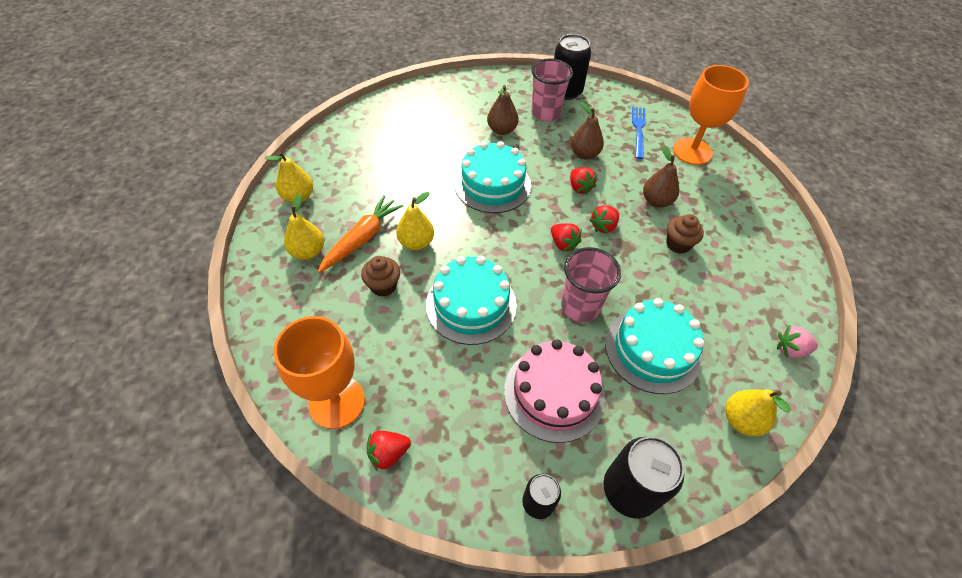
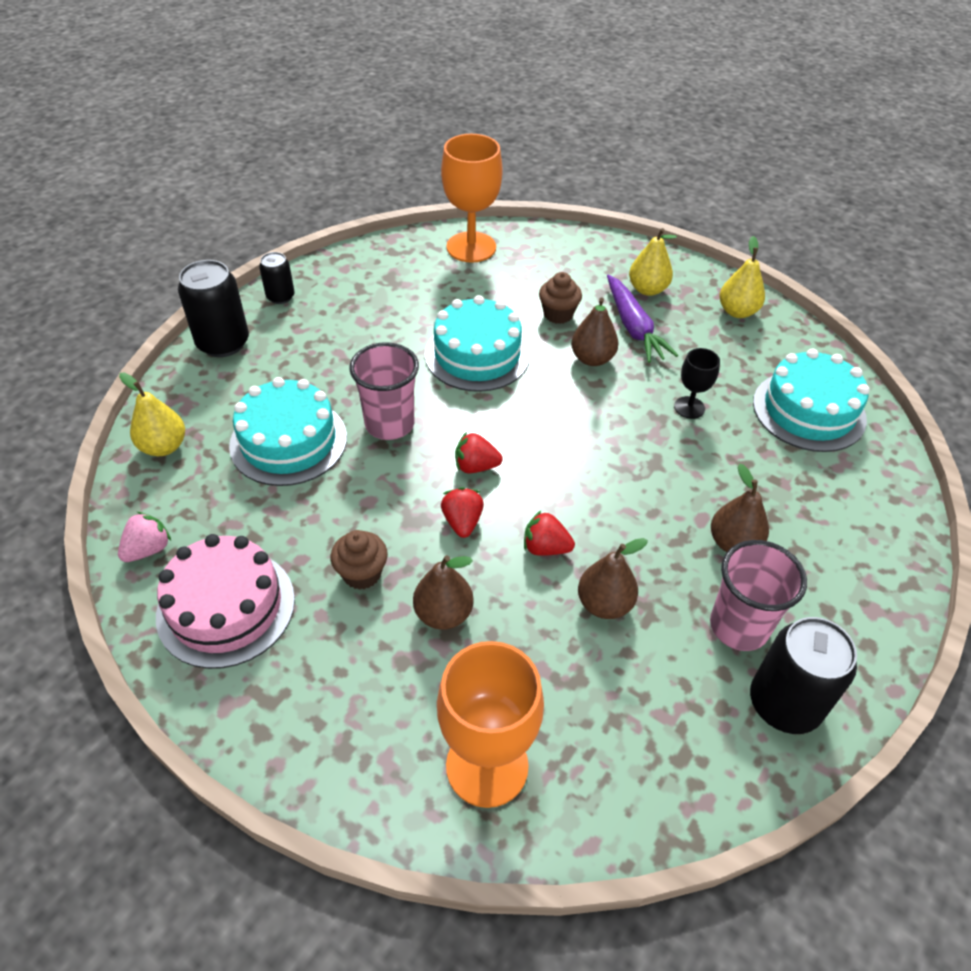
camera: 130 degrees right, 5 degrees down
(362, 239) = (633, 327): orange carrot -> purple carrot
(388, 453) = (402, 252): red strawberry -> none
(416, 243) = (592, 359): yellow pear -> brown pear
(419, 181) = (689, 407): none -> black goblet
(492, 184) = (627, 466): turquoise cake -> turquoise cake (809, 411)
(554, 393) = (337, 352): pink cake -> pink cake (226, 607)
(638, 130) = (600, 730): blue fork -> none

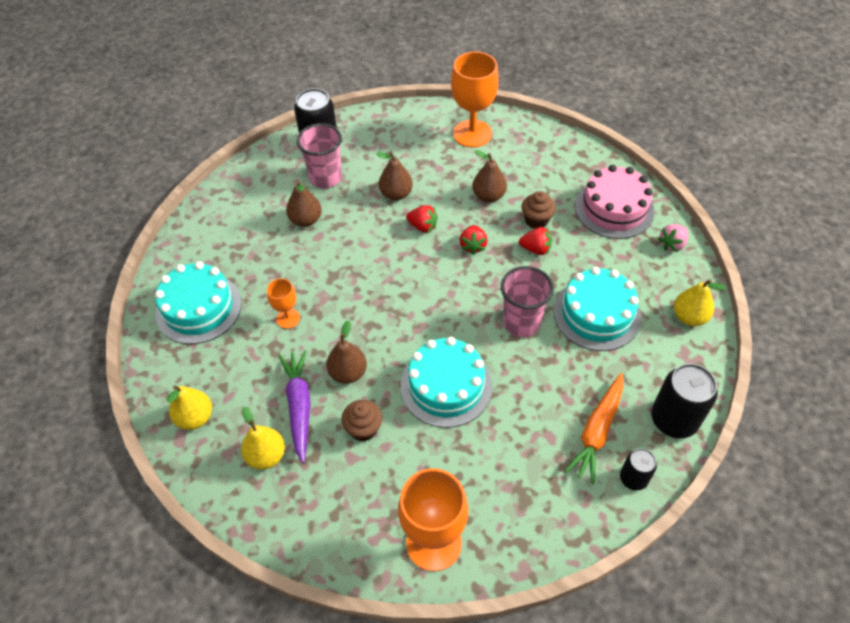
camera: 170 degrees left, 5 degrees up
(310, 328) = (597, 431): none -> orange carrot
(476, 466) = (459, 283): red strawberry -> red strawberry (535, 249)
(689, 407) = (288, 318): black goblet -> orange goblet

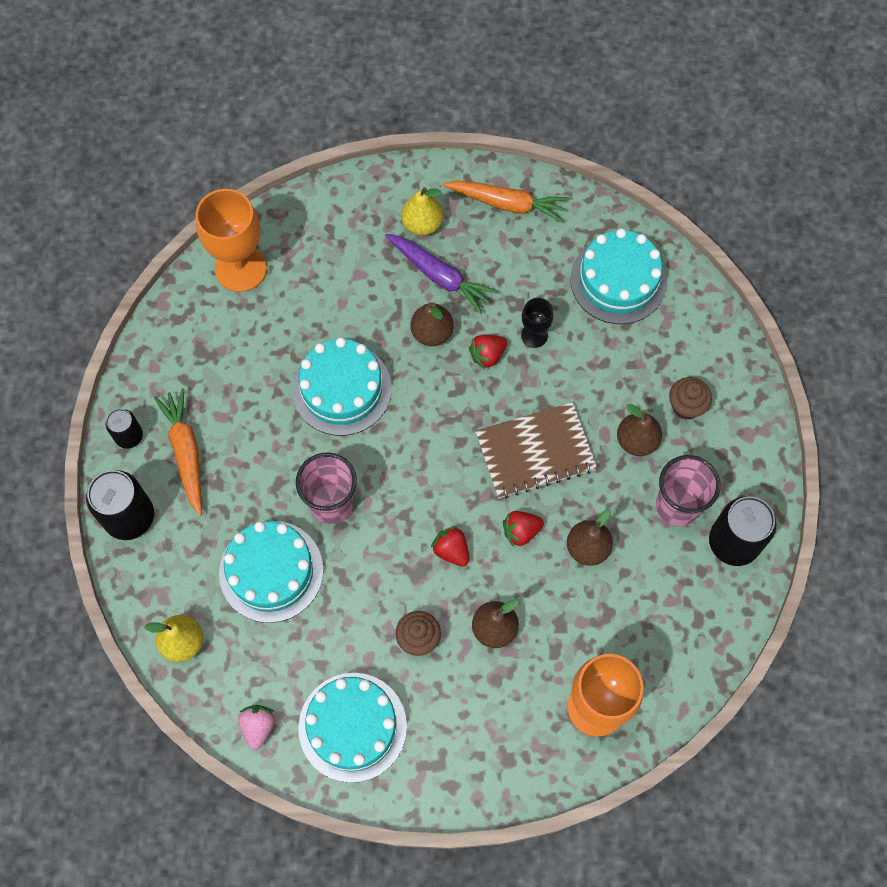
camera: 135 degrees right, 15 degrees up
(195, 418) = (507, 204): yellow pear -> orange carrot
(288, 318) = (534, 335): orange goblet -> black goblet
(363, 429) = (372, 301): brown cupcake -> brown cupcake (686, 406)
(367, 257) = (535, 452): none -> brown notebook
(535, 249) = (388, 600): red strawberry -> red strawberry (487, 355)
(614, 209) = (352, 727): pink cake -> turquoise cake

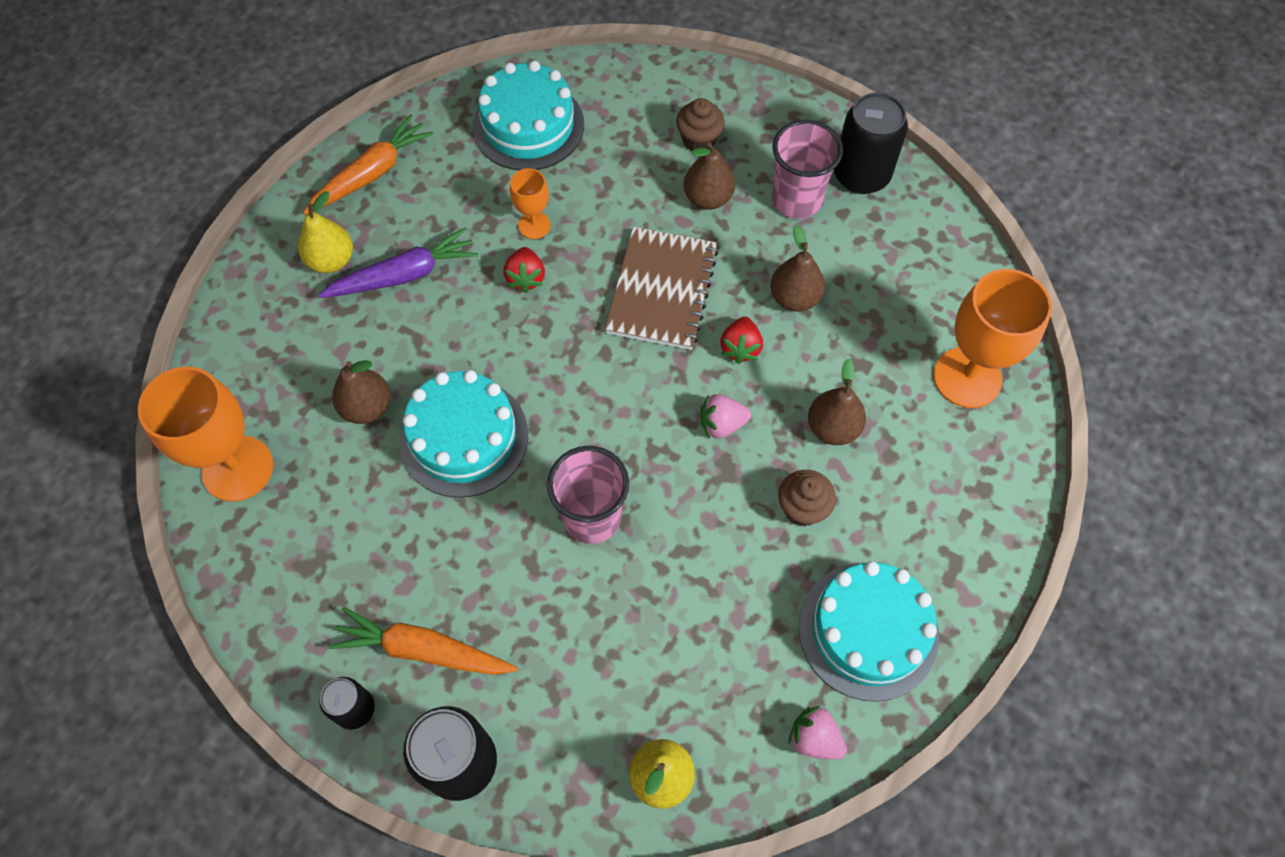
camera: 60 degrees left, 5 degrees down
(271, 571) = (633, 626): turquoise cake -> none
(432, 333) = (463, 316): brown pear -> brown pear (367, 407)
(451, 550) = (722, 424): red strawberry -> pink strawberry
(534, 335) = (534, 225): black goblet -> orange goblet

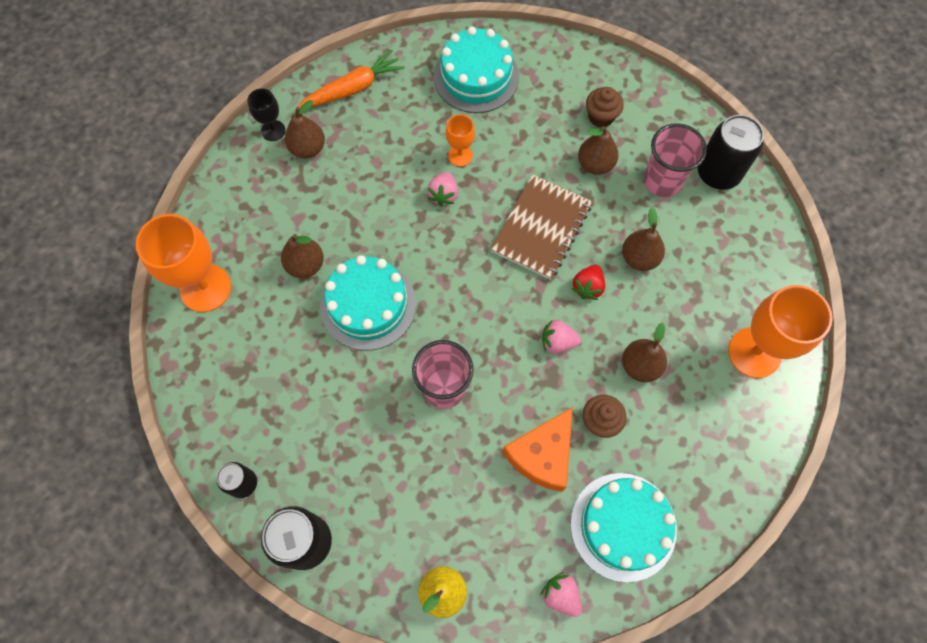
camera: 15 degrees right, 5 degrees up
(279, 248) = (273, 130): none -> black goblet
(331, 260) = (308, 148): yellow pear -> brown pear
(404, 275) = (356, 172): purple carrot -> none
(423, 649) = (300, 453): orange carrot -> none
(526, 278) = (443, 195): red strawberry -> pink strawberry
(741, 568) = (542, 455): none -> orange cheese

